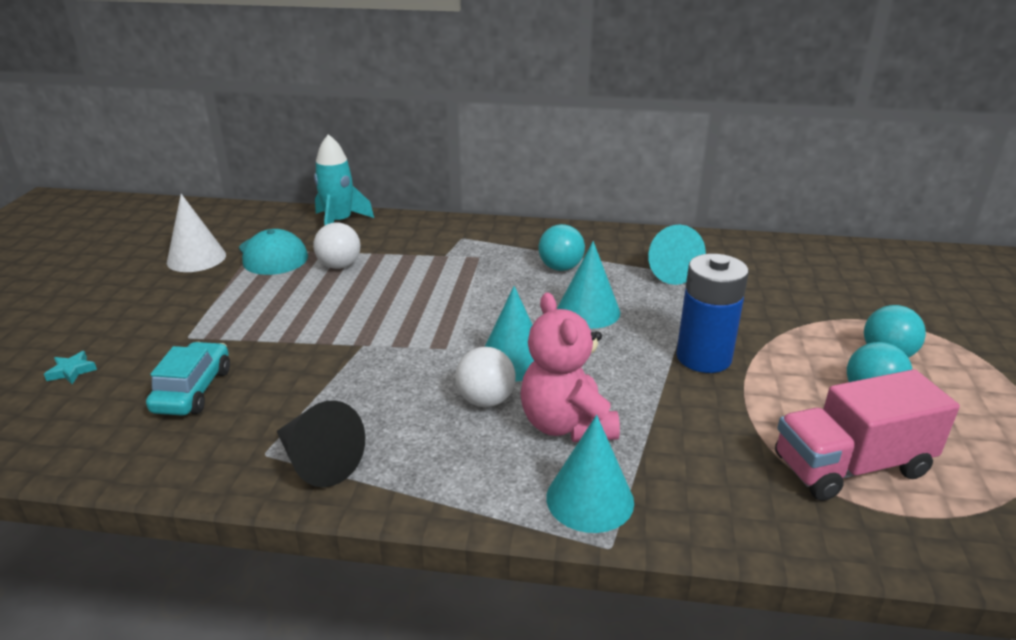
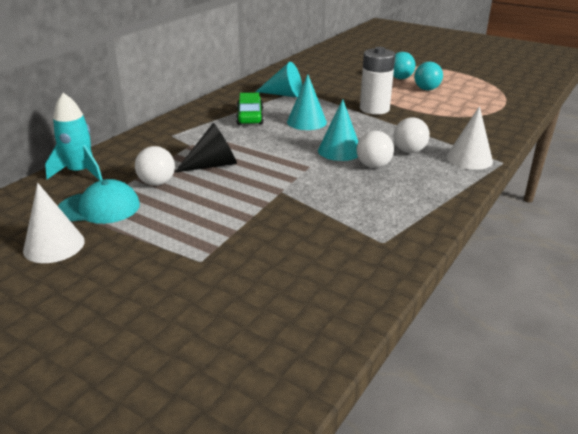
camera: 65 degrees left, 0 degrees up
(71, 371) = (201, 327): turquoise star -> none
(193, 390) = (285, 264): turquoise car -> none
(318, 462) = (402, 224): black cone -> black cone (213, 165)
(560, 268) = (250, 117): turquoise ball -> green car
(566, 425) = (409, 151): pink teddy bear -> white ball
(590, 499) = (469, 159): turquoise cone -> white cone
(703, 357) = (374, 109): blue battery -> white battery
(851, 466) = (470, 106): pink truck -> none

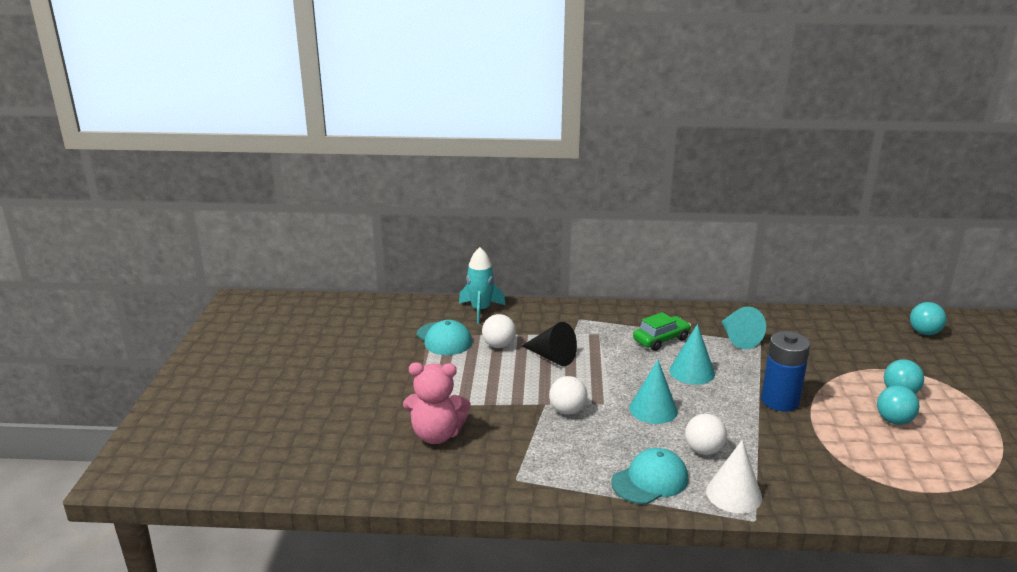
camera: 60 degrees right, 5 degrees down
(54, 245) = (388, 344): white cone -> none
(269, 265) = (436, 435): none -> pink teddy bear
(345, 52) = (924, 332): none -> turquoise ball
(373, 166) = (645, 437): white ball -> white ball (567, 411)
(374, 109) = (780, 401): white battery -> blue battery
(431, 182) = (650, 480): none -> turquoise cap

